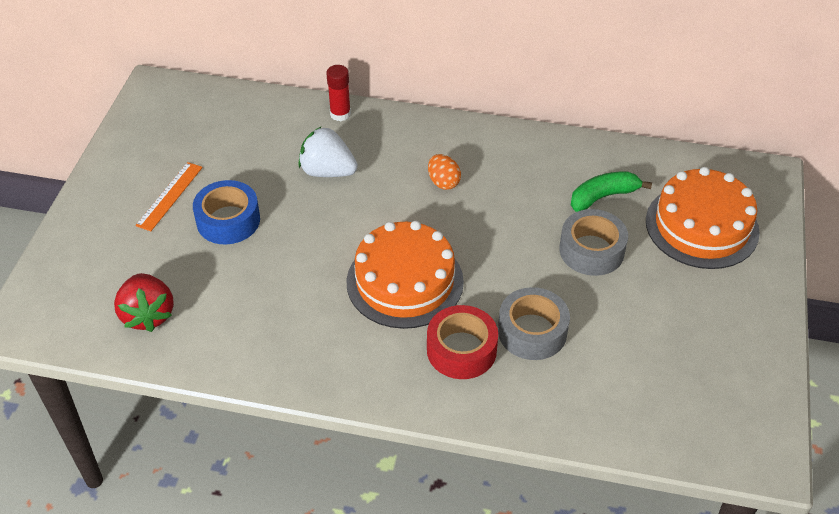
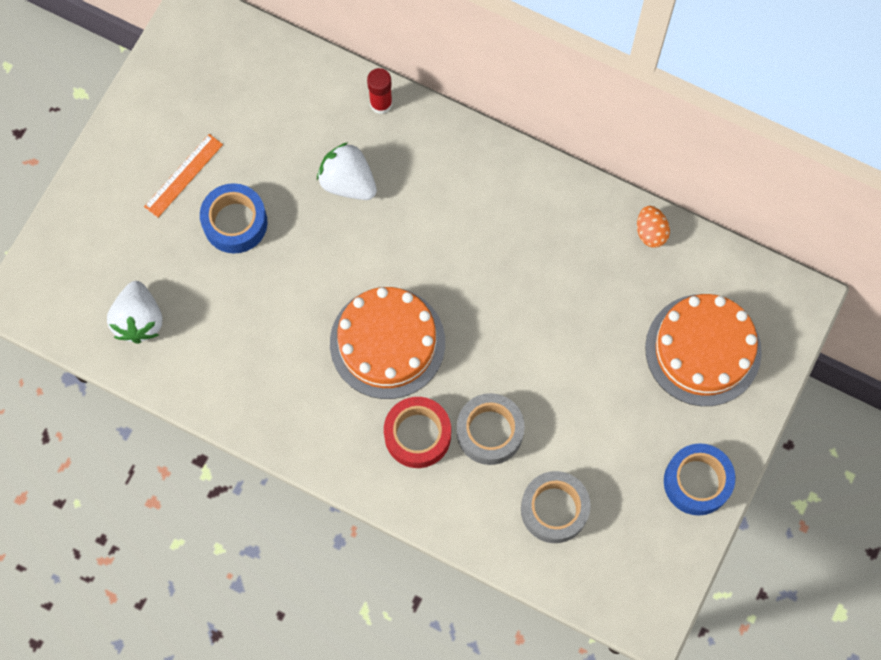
camera: 15 degrees right, 25 degrees up
(148, 315) = (139, 320): red strawberry -> white strawberry
(443, 182) = (461, 226): orange egg -> orange egg (650, 232)
(591, 250) = (580, 352): grey tape -> grey tape (554, 509)
(603, 197) = (618, 287): green banana -> none
(750, 328) = (697, 482): none -> blue tape

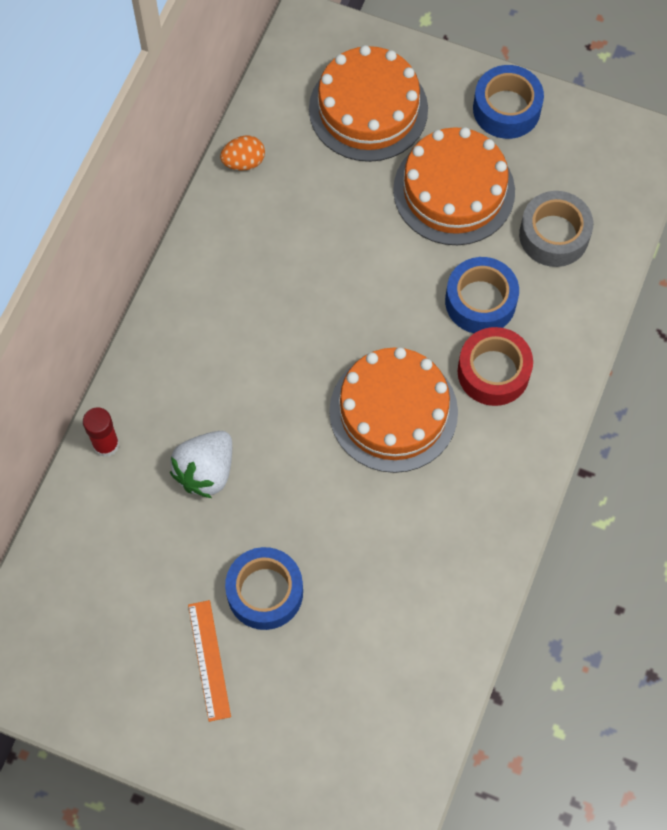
camera: 95 degrees left, 5 degrees down
(139, 320) = (395, 688): white strawberry -> none
(183, 175) = (209, 660): orange ruler -> orange ruler turned 45 degrees clockwise
(489, 432) = (480, 301): grey tape -> blue tape
(608, 421) = (454, 190): none -> orange cake

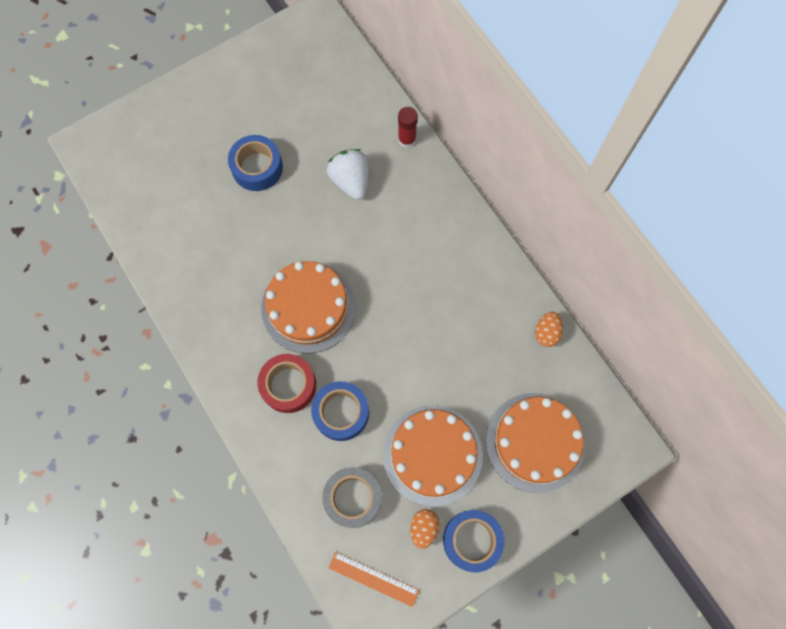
camera: 125 degrees right, 5 degrees up
(209, 660) = (243, 118): orange ruler -> orange ruler (373, 579)
(529, 156) = (424, 528): none -> orange egg

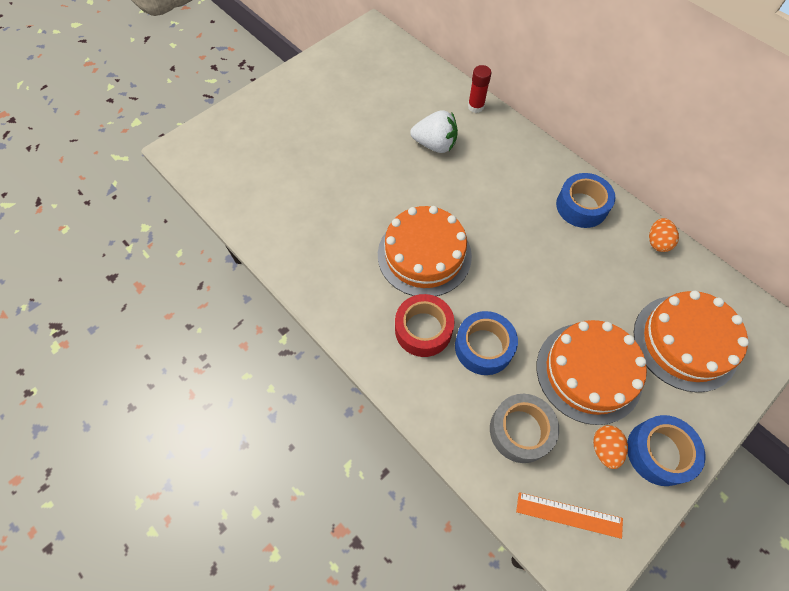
camera: 10 degrees left, 10 degrees down
(257, 167) = (346, 146): blue tape -> blue tape (581, 206)
(351, 181) = (435, 145): white strawberry -> white strawberry turned 135 degrees clockwise

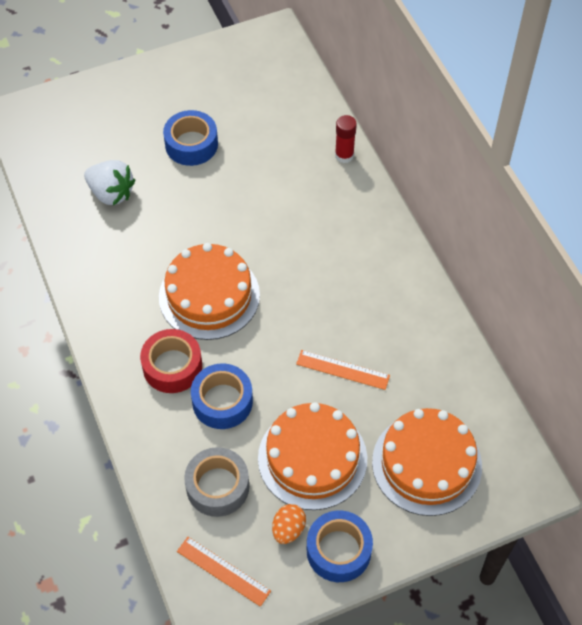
camera: 20 degrees right, 5 degrees down
(435, 145) = (278, 185): white strawberry -> white strawberry (111, 193)
(570, 283) = (343, 369): none -> orange ruler
(581, 206) = (399, 297): blue tape -> blue tape (191, 144)
(657, 242) = (459, 359): orange egg -> none

